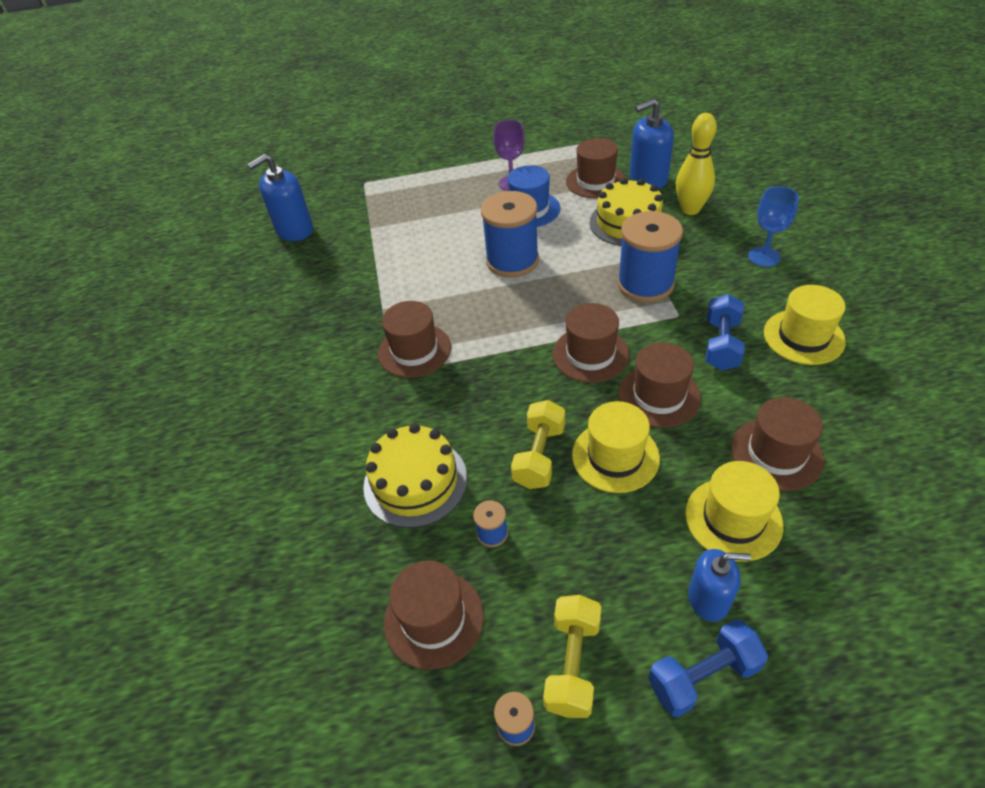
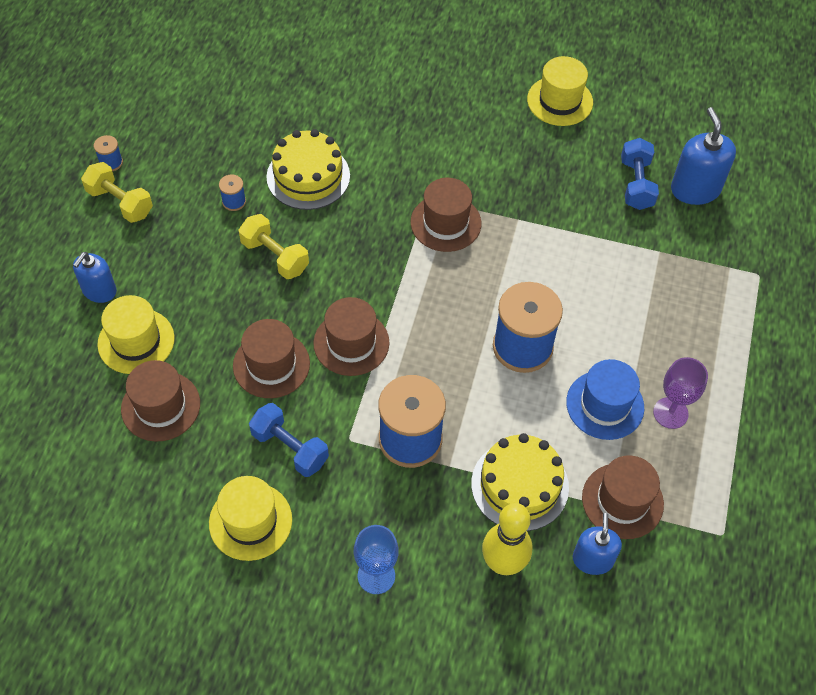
camera: 110 degrees right, 10 degrees up
(433, 618) = (200, 150): brown hat -> none
(615, 456) = (238, 302): yellow hat -> yellow hat (560, 101)
(648, 179) = (592, 559): blue soap dispenser -> blue soap dispenser, size x0.66
(703, 676) = (62, 259): blue dumbbell -> blue dumbbell (636, 184)

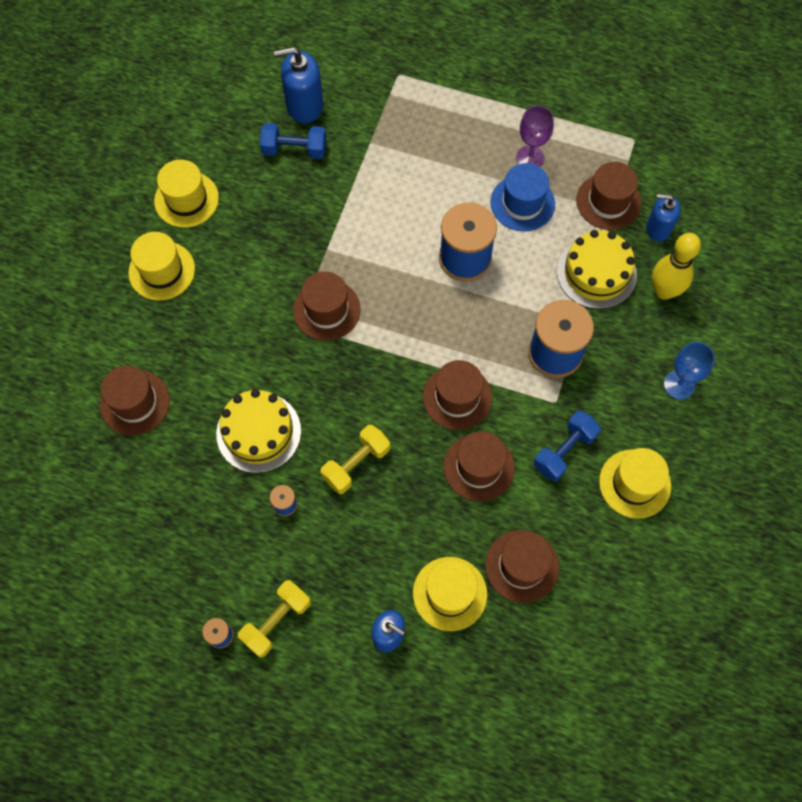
camera: 85 degrees left, 10 degrees up
(336, 83) = (135, 402): none -> brown hat
(476, 89) = (162, 271): none -> yellow hat

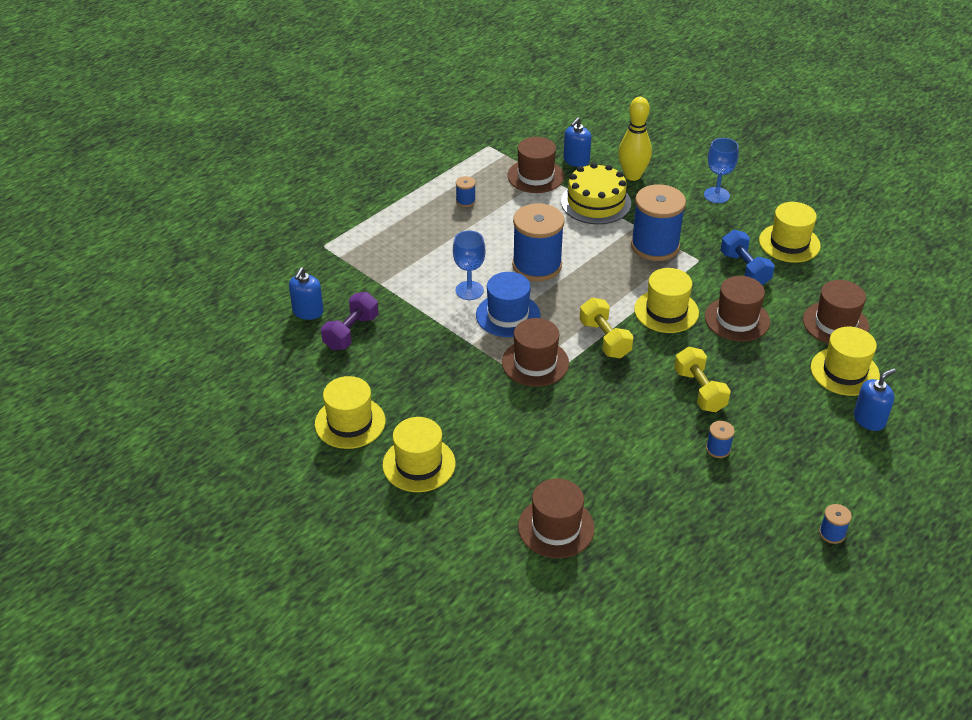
camera: 65 degrees left, 25 degrees down
(258, 432) = (636, 445): yellow cake -> none
(276, 621) = (831, 489): yellow dumbbell -> yellow dumbbell (604, 339)
(294, 150) = (351, 332): blue dumbbell -> purple dumbbell
(304, 105) = (308, 312): blue soap dispenser -> blue soap dispenser, size x0.66
(398, 216) = (469, 290): none -> blue goblet
(457, 397) = (666, 311): brown hat -> yellow hat
(522, 203) = (505, 218): blue hat -> blue hat (508, 315)
(530, 158) = (465, 201): purple goblet -> blue spool

